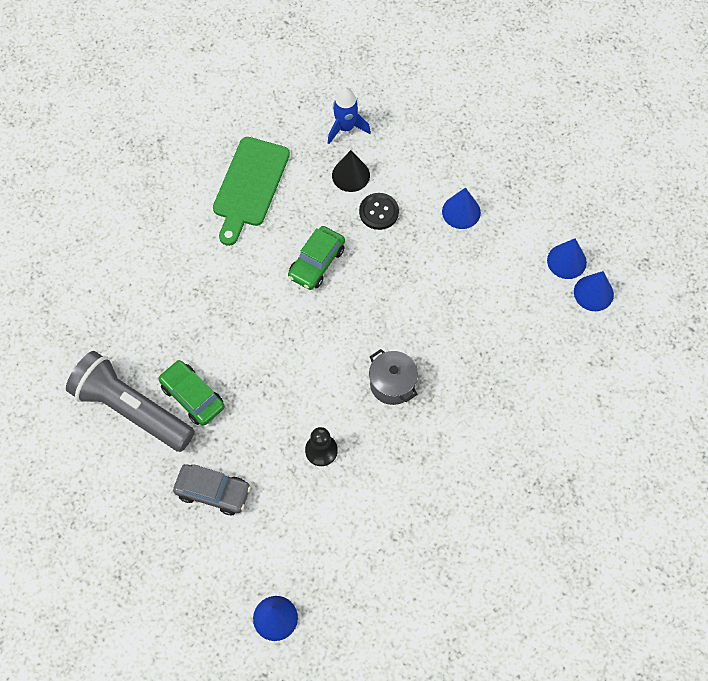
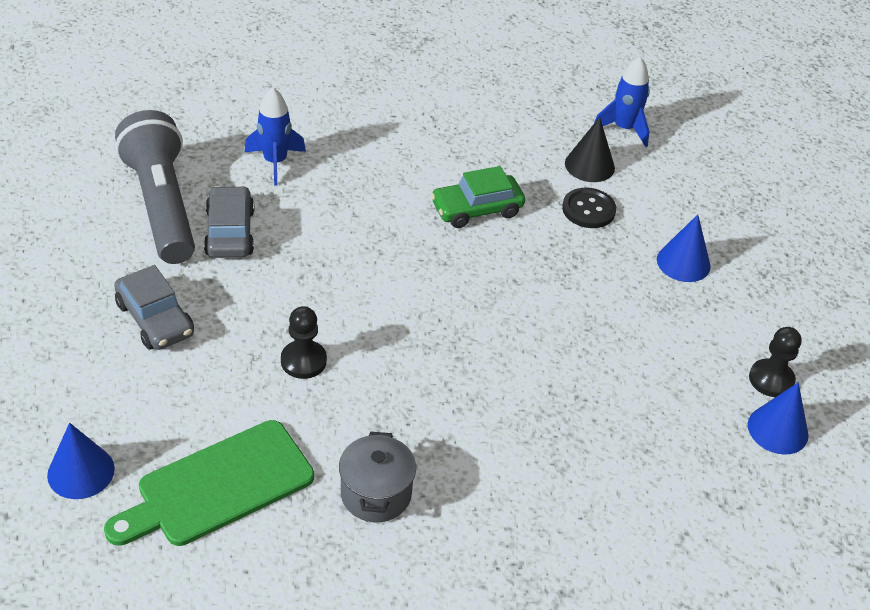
camera: 35 degrees right, 20 degrees down
(165, 321) = (275, 162): none -> blue rocket
(192, 396) = (230, 232): green car -> grey car
(249, 186) = (475, 116): green cutting board -> green cutting board (218, 486)
(392, 384) = (445, 356): grey pot -> grey pot (376, 494)
(566, 261) = (771, 379): blue cone -> black pawn

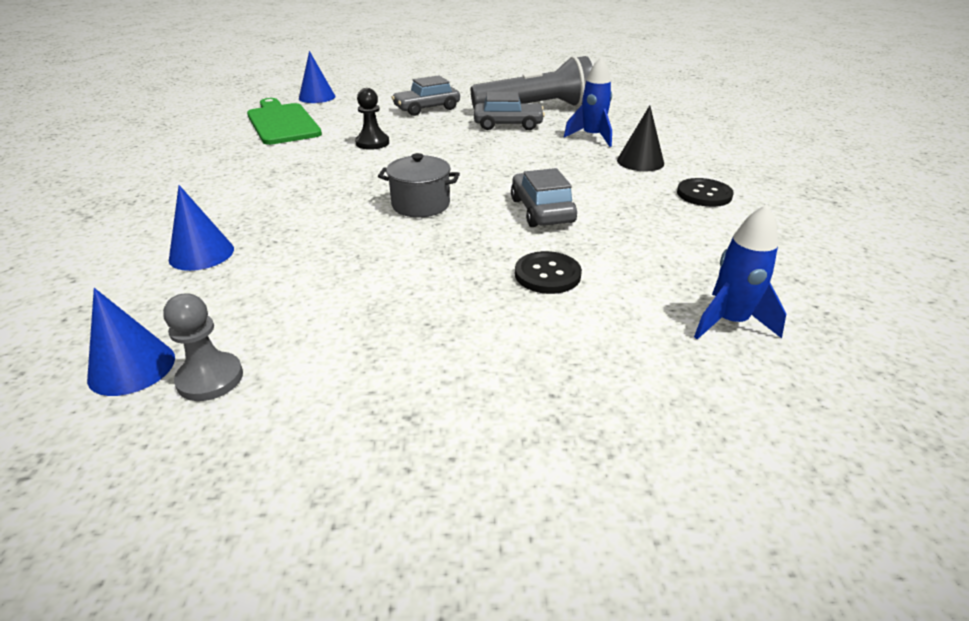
camera: 100 degrees right, 10 degrees down
(376, 494) = (239, 160): grey pot -> grey pot (420, 205)
(424, 105) = (704, 194): none -> black button
(477, 209) = (542, 211): green car -> grey car
(589, 165) = (634, 284): black cone -> black cone (640, 162)
(683, 262) = (446, 336): blue cone -> blue cone (201, 254)
(771, 379) = (210, 379): black pawn -> grey pawn

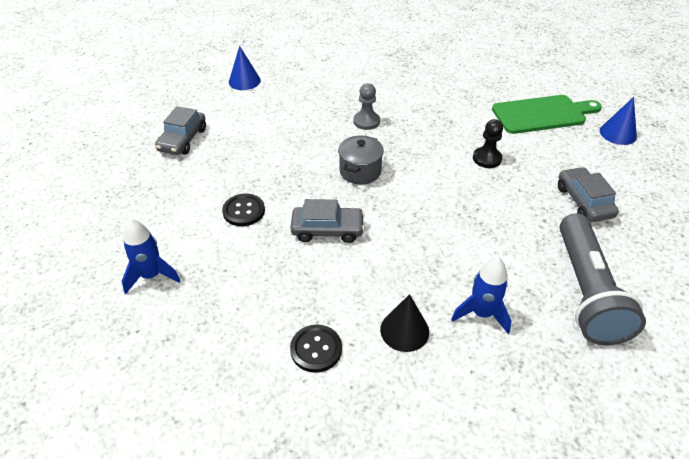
camera: 105 degrees right, 10 degrees up
(201, 254) = (331, 90): blue cone -> none
(210, 379) = (225, 99): grey pawn -> grey pawn (366, 121)
(508, 124) = (528, 253): grey car -> grey car (183, 140)

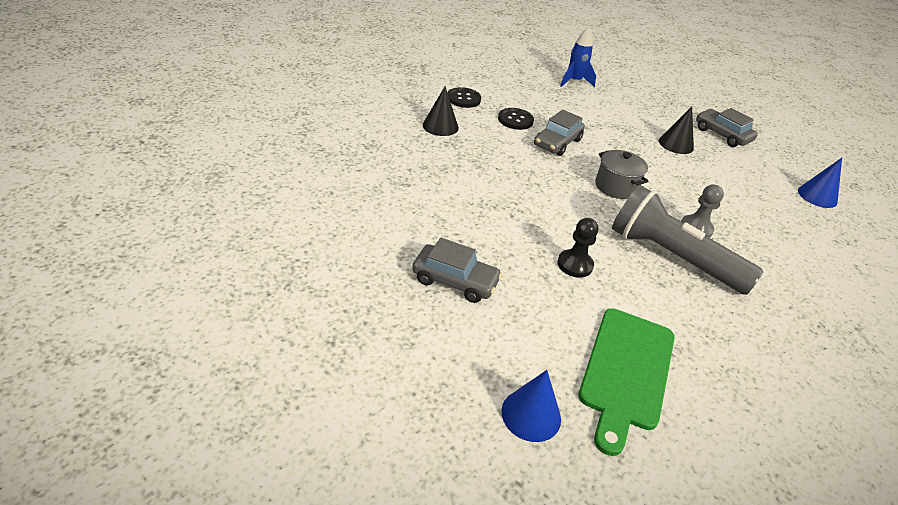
camera: 120 degrees right, 5 degrees down
(237, 160) = (676, 144): none -> black cone
(244, 211) = (608, 124): black button -> black button (515, 120)
(481, 313) = (416, 155): blue rocket -> none
(586, 291) = (373, 206): grey flashlight -> grey flashlight (672, 257)

